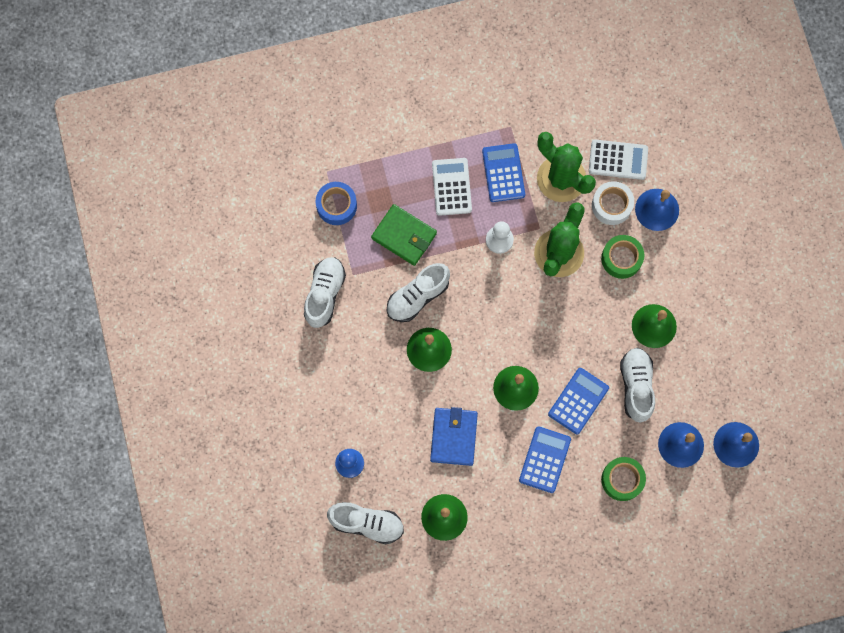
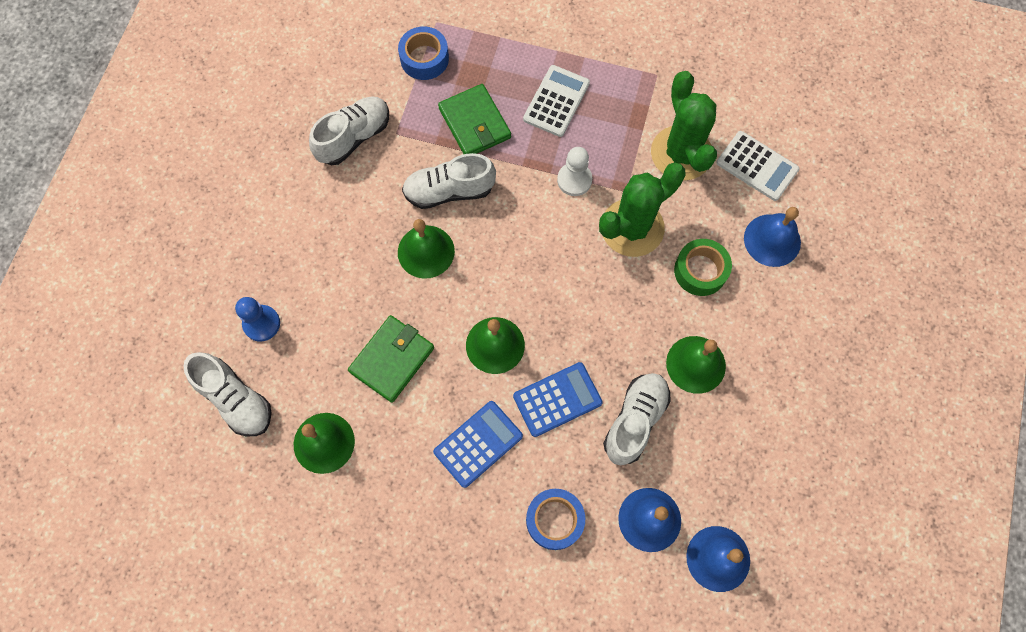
camera: 30 degrees right, 5 degrees down
(453, 437) = (392, 360): blue wallet -> green wallet
(503, 173) = (620, 115): blue calculator -> none
(611, 205) = (722, 209): white tape -> none
(622, 479) = (554, 520): green tape -> blue tape

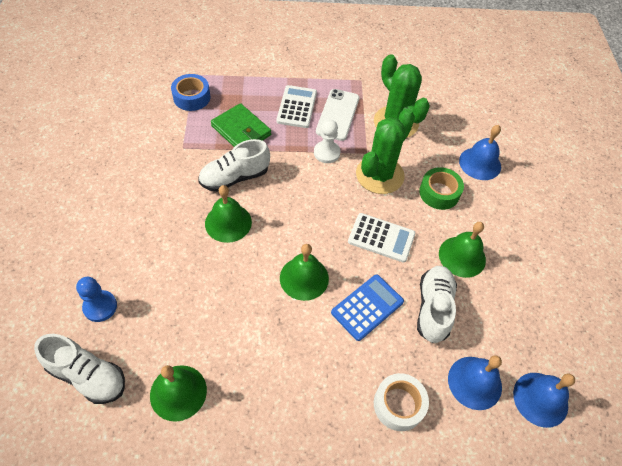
camera: 20 degrees left, 15 degrees down
(354, 137) = (150, 156): white shoe -> none
(392, 360) = (222, 309): green wallet -> none
(478, 444) = (314, 358): blue calculator -> none
(554, 520) = (398, 404): blue tape -> white tape
(607, 125) = (337, 115): none -> white phone
(757, 166) = (450, 121): white calculator -> white calculator (381, 238)

